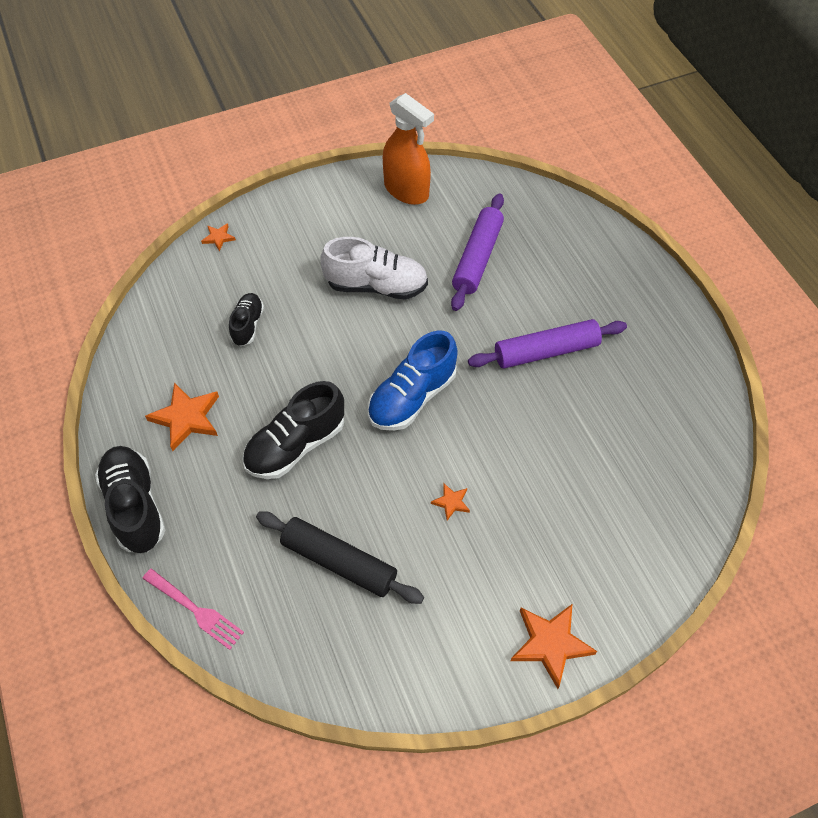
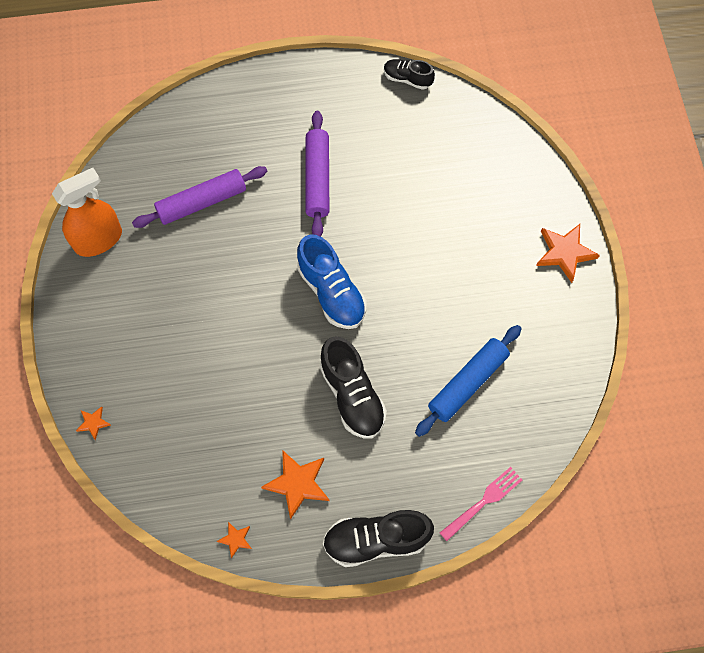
camera: 75 degrees left, 10 degrees up
(247, 325) = (211, 413): black shoe -> black shoe (407, 79)
(339, 562) = (468, 383): black rolling pin -> blue rolling pin
(376, 286) = (204, 293): white shoe -> none
(451, 502) = (437, 288): orange star -> orange star (235, 539)
(477, 258) = (202, 202): purple rolling pin -> purple rolling pin turned 60 degrees counterclockwise

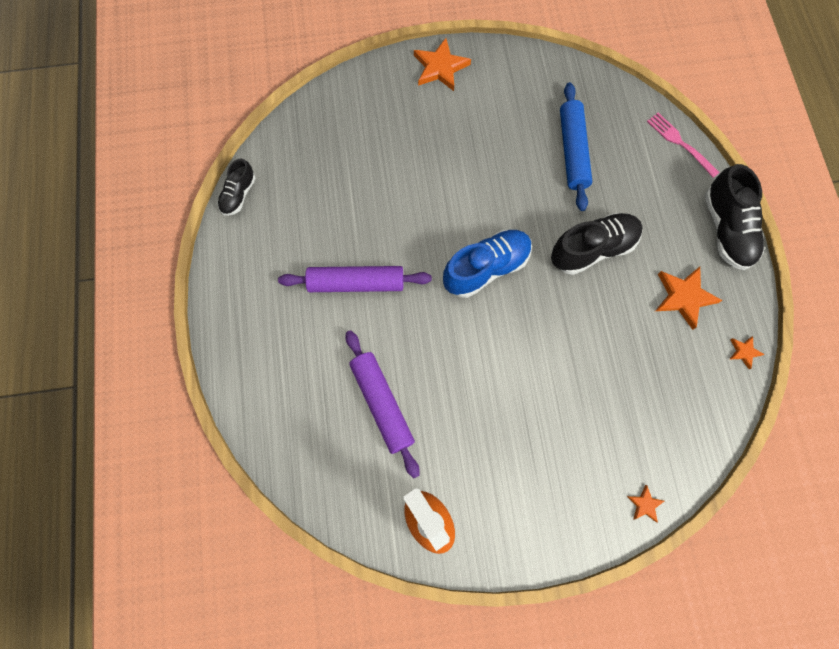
camera: 90 degrees left, 5 degrees up
(468, 383) = (572, 151): blue rolling pin -> blue rolling pin turned 45 degrees clockwise

